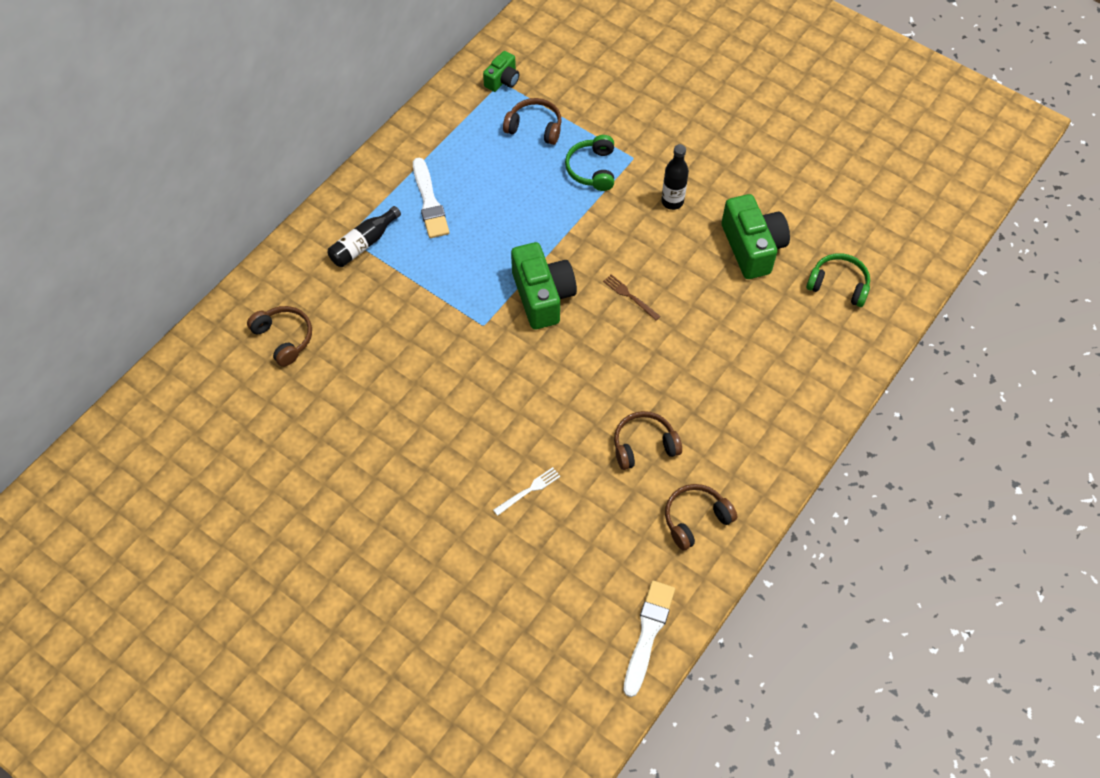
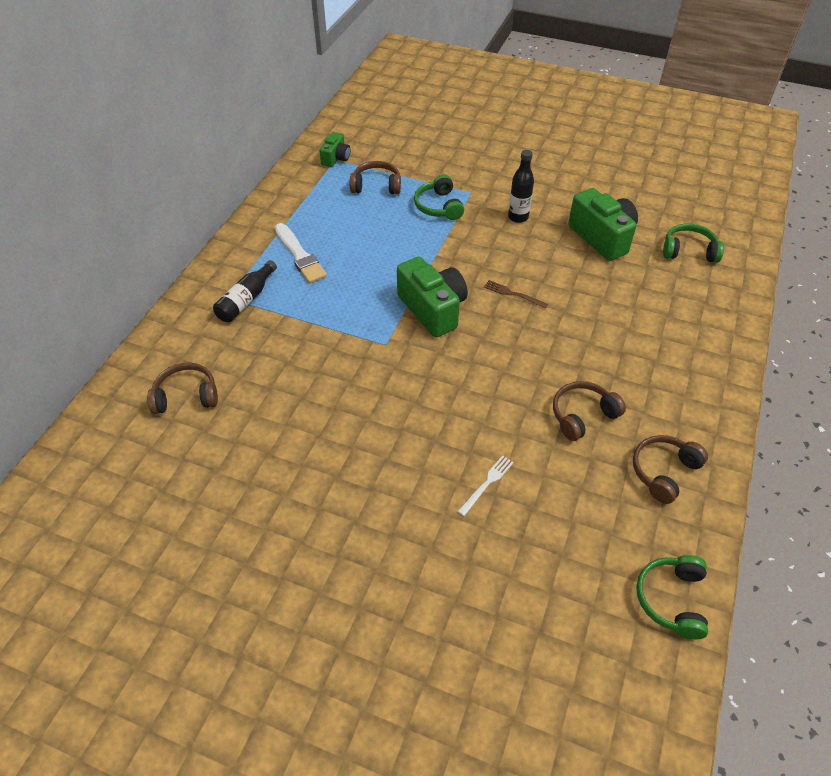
camera: 15 degrees left, 10 degrees down
(284, 338) = (186, 396): brown headphones -> brown headphones turned 45 degrees counterclockwise
(648, 633) = (671, 599): white brush -> green headphones

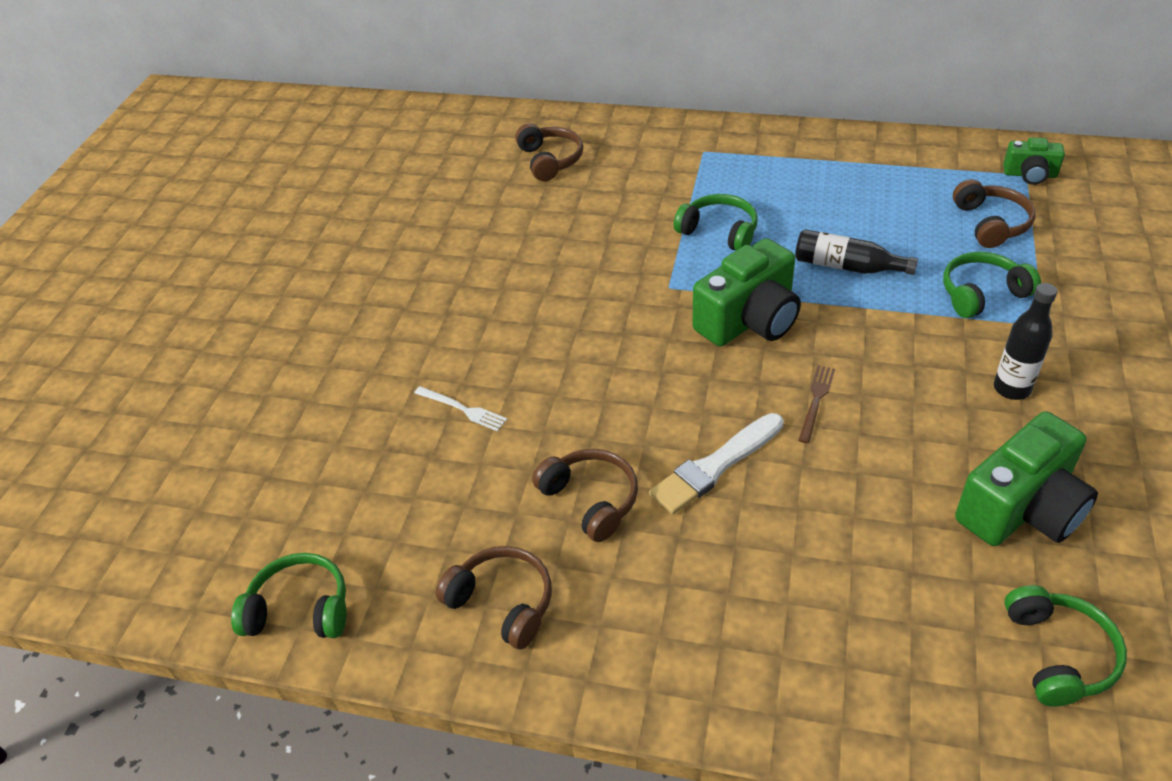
camera: 85 degrees right, 5 degrees down
(246, 300) = (704, 164): black bottle -> black bottle (847, 266)
(300, 256) = (801, 187): white brush -> white brush (715, 466)
(333, 307) = (719, 232): none -> green headphones

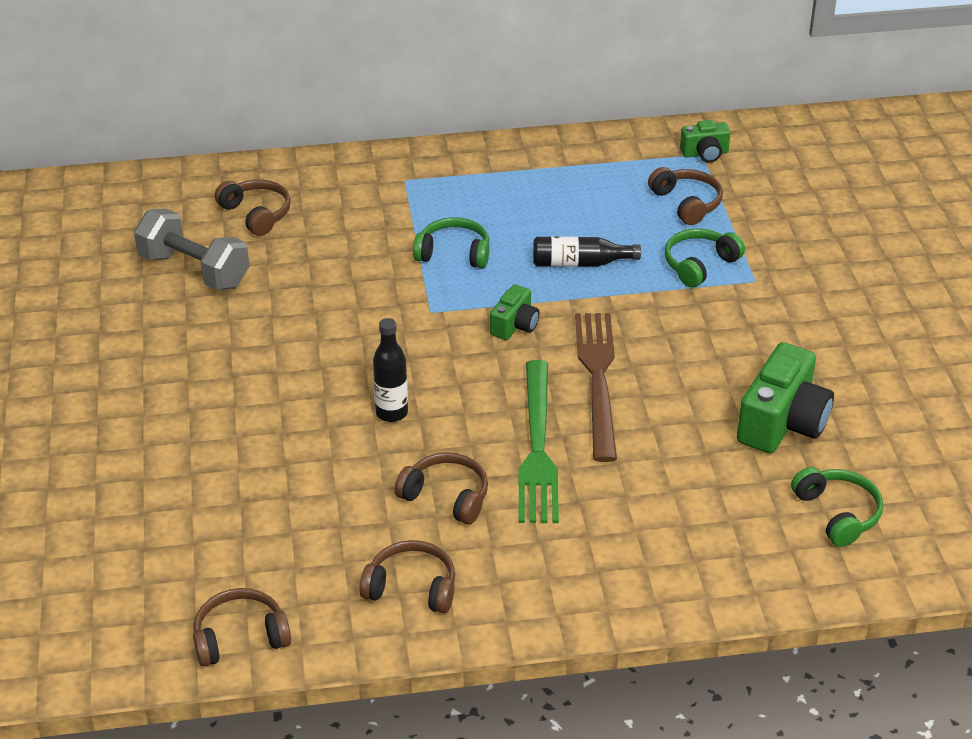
camera: 25 degrees left, 5 degrees down
(300, 609) = (240, 637): green headphones -> brown headphones
(462, 409) = (295, 453): white fork -> none
(467, 203) = (194, 270): none -> grey dumbbell
(715, 466) = (537, 447): white brush -> green fork
(749, 320) = (515, 325): green camera -> green camera, size x0.54
(816, 401) = (598, 379): brown fork -> brown fork, size x2.34
(1011, 388) = (747, 336): black bottle -> black bottle (391, 413)

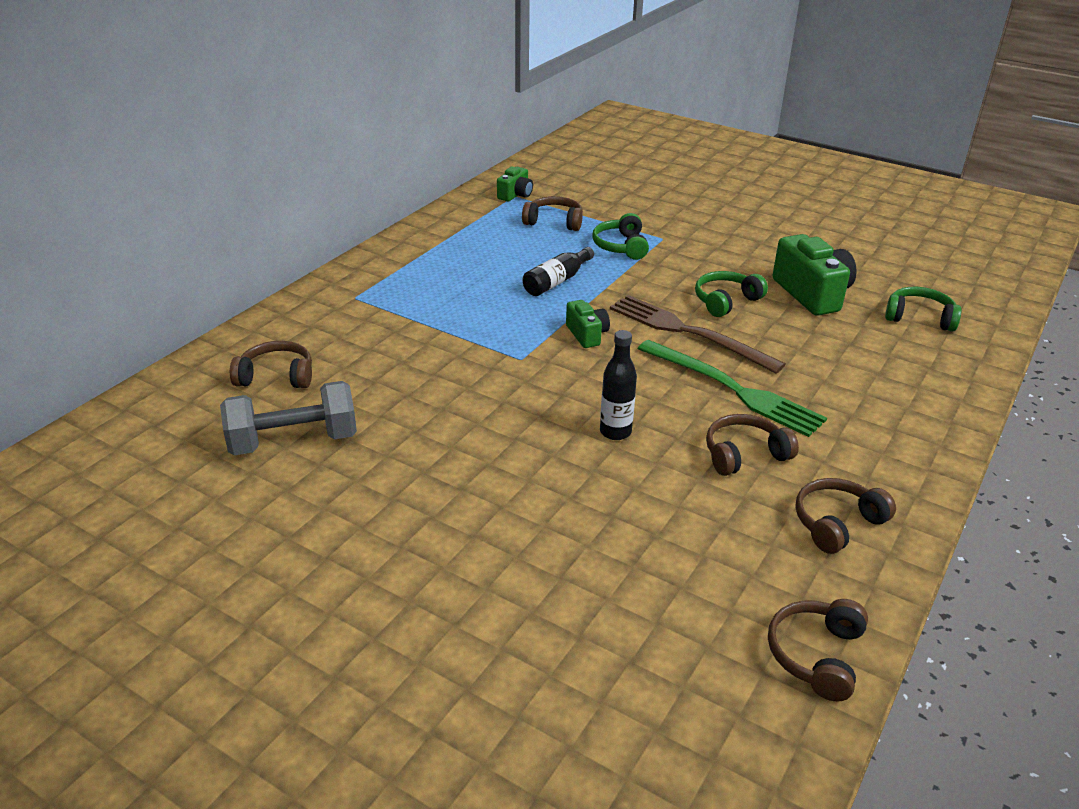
camera: 50 degrees left, 5 degrees down
(454, 253) = (470, 319): green headphones -> green headphones (726, 301)

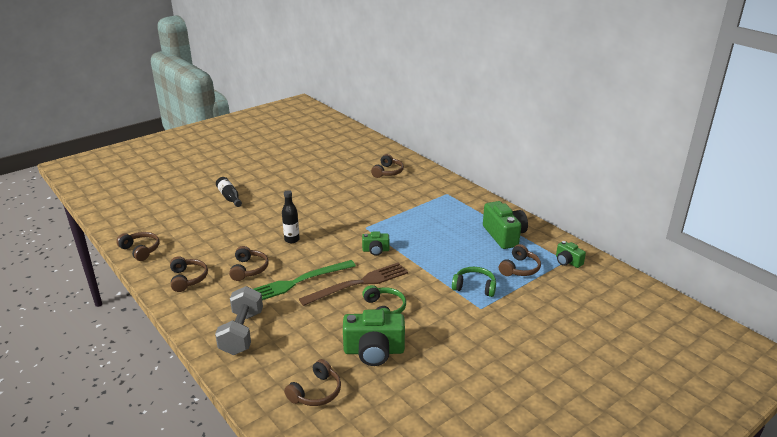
camera: 110 degrees right, 5 degrees down
(293, 441) = (340, 172): grey dumbbell -> grey dumbbell (242, 333)
(473, 238) = (504, 235): none -> green camera
(557, 281) = (438, 253): black bottle -> black bottle (229, 197)
(919, 318) = (316, 392): green headphones -> brown headphones

